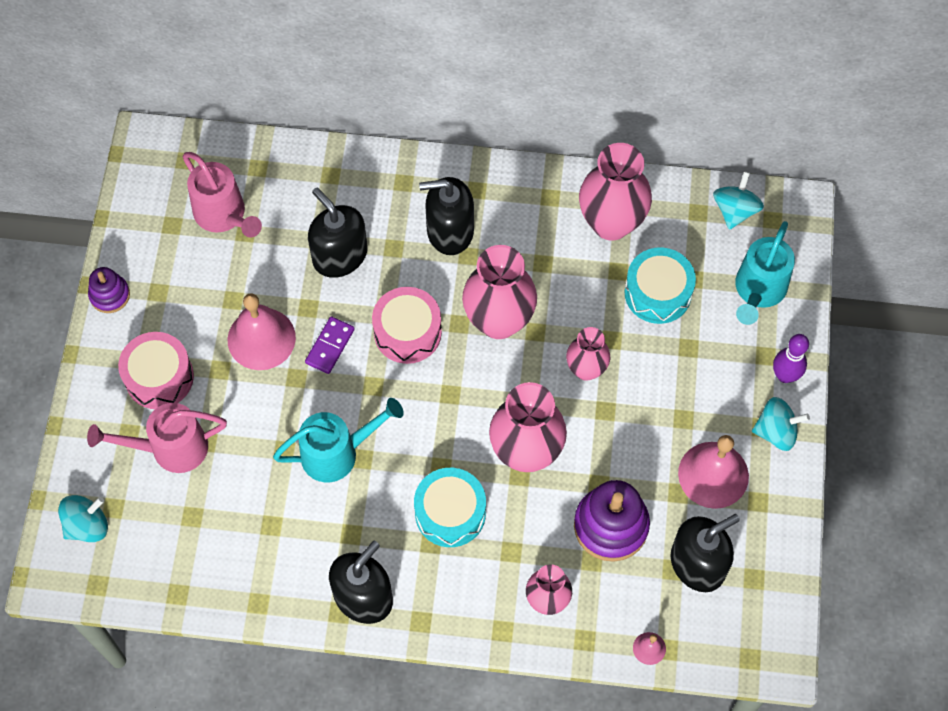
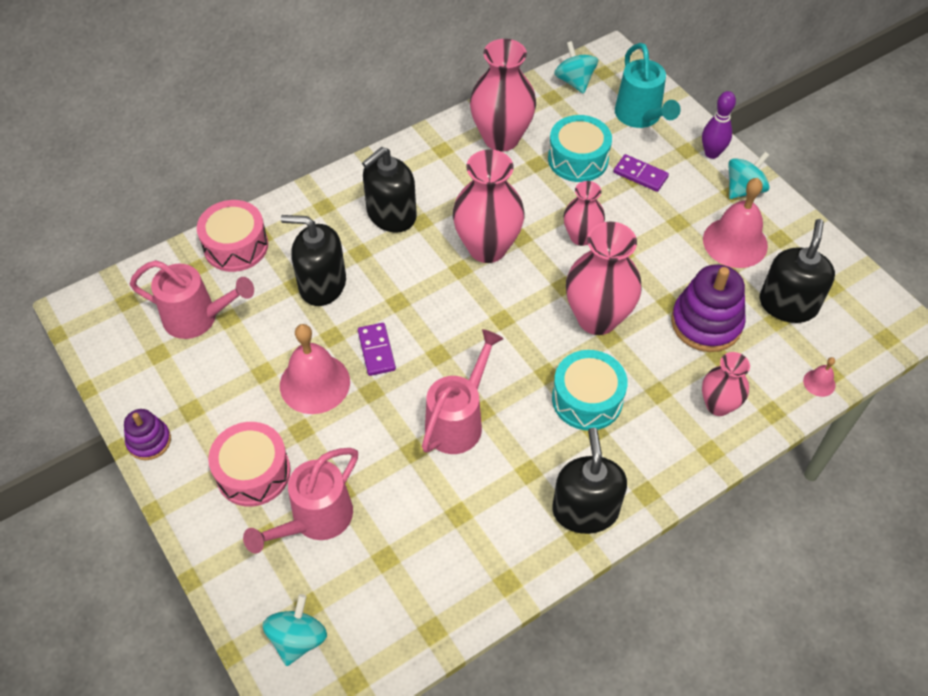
camera: 40 degrees left, 10 degrees down
(338, 453) = (458, 420): turquoise watering can -> pink watering can
(407, 332) = (427, 300): pink drum -> pink drum (236, 246)
(697, 349) = (640, 175): none -> purple domino

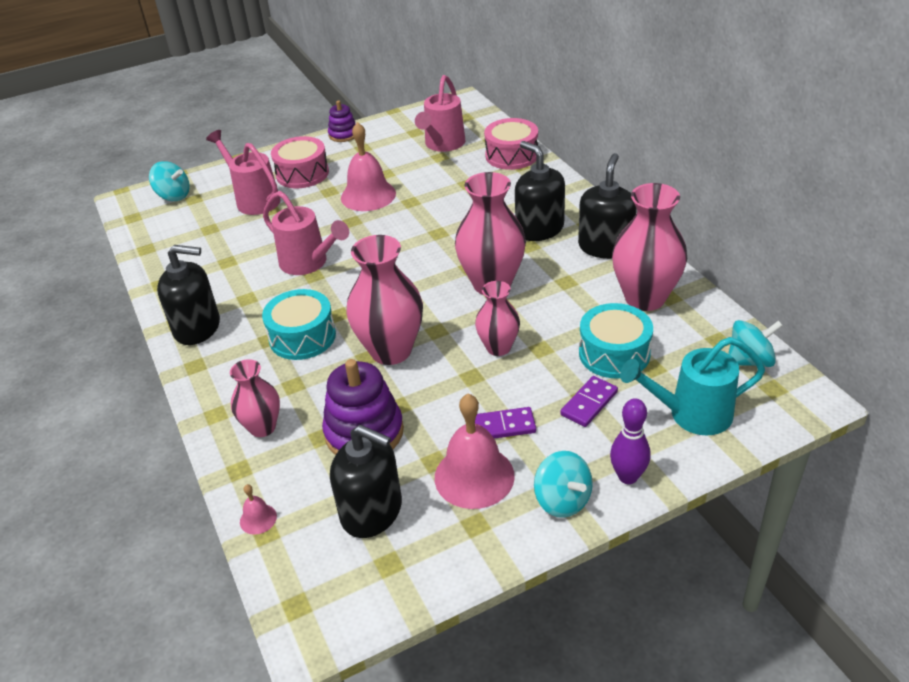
camera: 100 degrees right, 15 degrees down
(322, 284) = (464, 195): black soap dispenser -> black soap dispenser (605, 247)
(376, 350) = (390, 223): purple domino -> purple domino (503, 426)

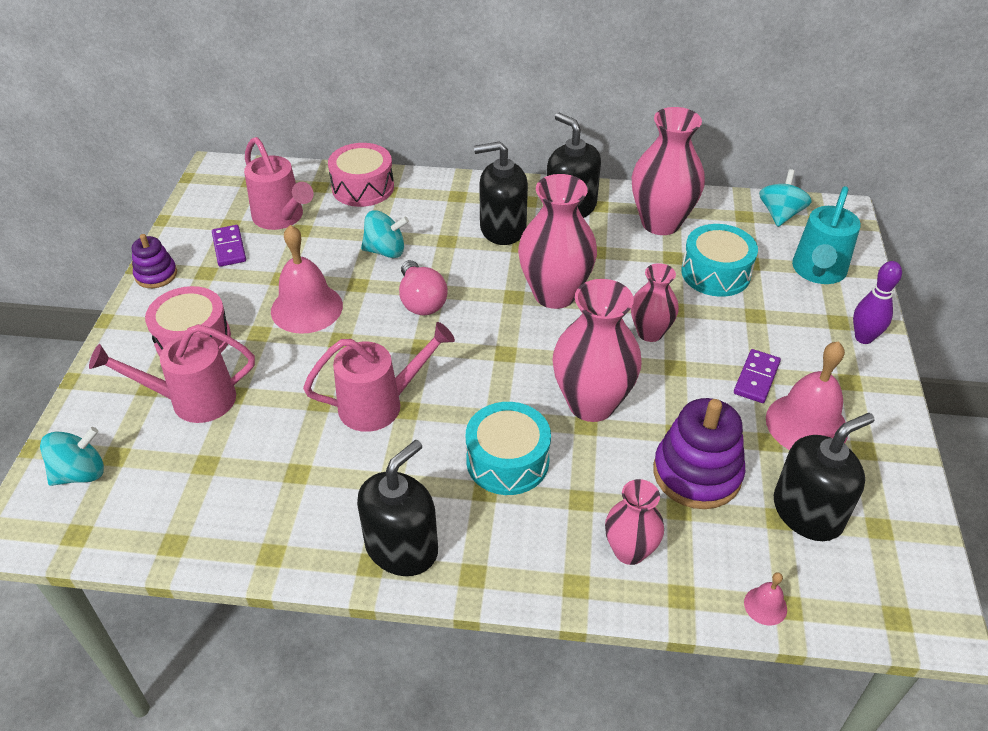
camera: 60 degrees left, 5 degrees up
(421, 233) = (421, 301): none -> pink light bulb
(562, 500) = (867, 385): turquoise spinning top -> turquoise spinning top (385, 251)
(589, 403) = (765, 316): purple domino -> purple domino (229, 248)

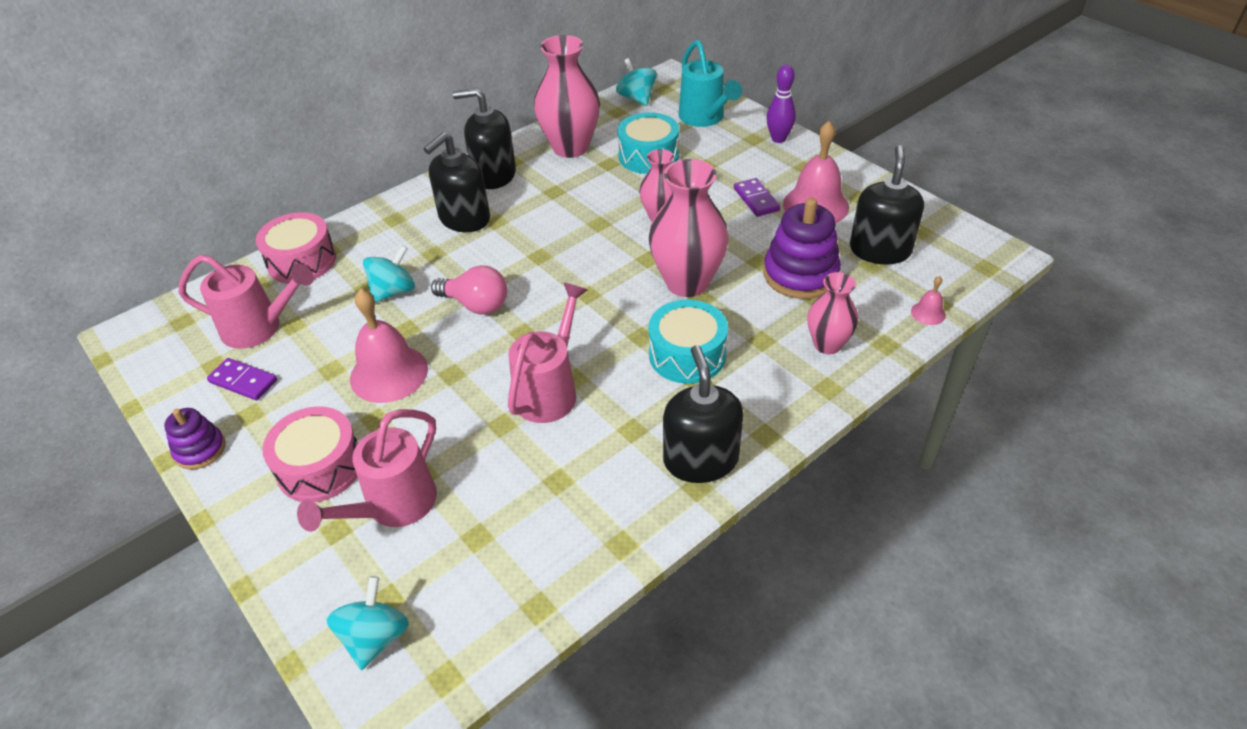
camera: 45 degrees left, 0 degrees up
(554, 294) = (565, 235): pink vase -> none

